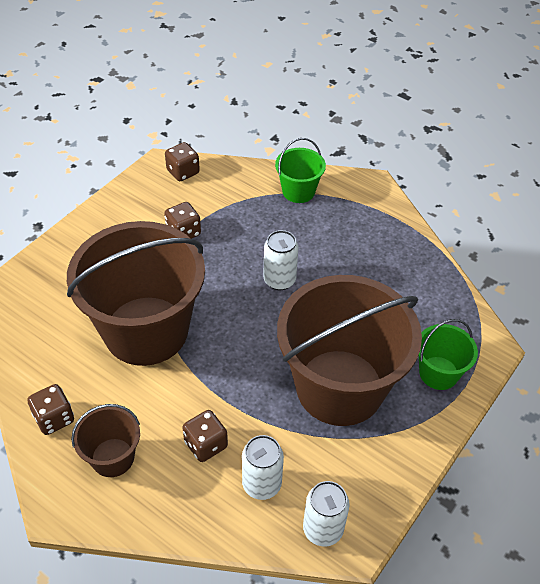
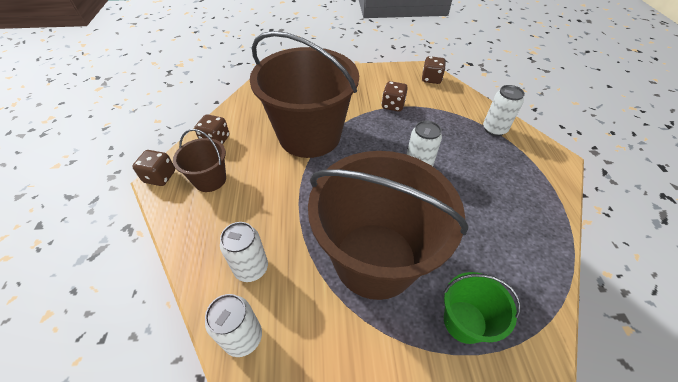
camera: 50 degrees right, 0 degrees up
(206, 444) = (256, 216): brown dice -> brown dice (160, 177)
(298, 191) = (494, 129): green bucket -> white can

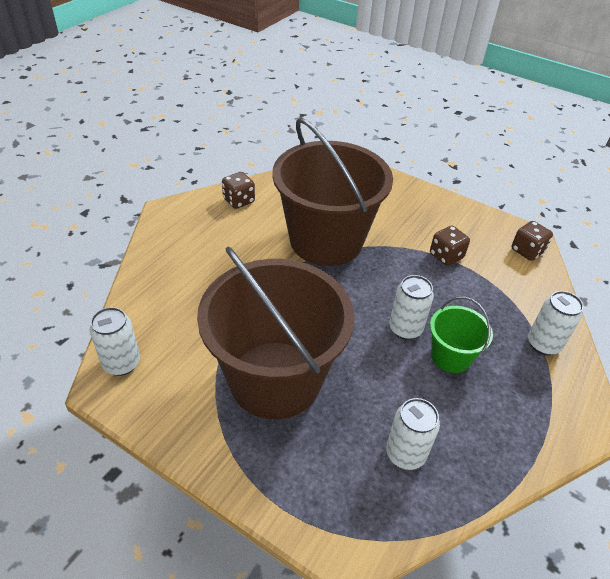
camera: 35 degrees right, 5 degrees down
(160, 177) = (169, 208): brown dice -> none
(210, 180) = (204, 232): brown bucket -> none
(251, 268) = (171, 320): white can -> white can (405, 454)
(464, 321) = (300, 479): green bucket -> green bucket (450, 356)

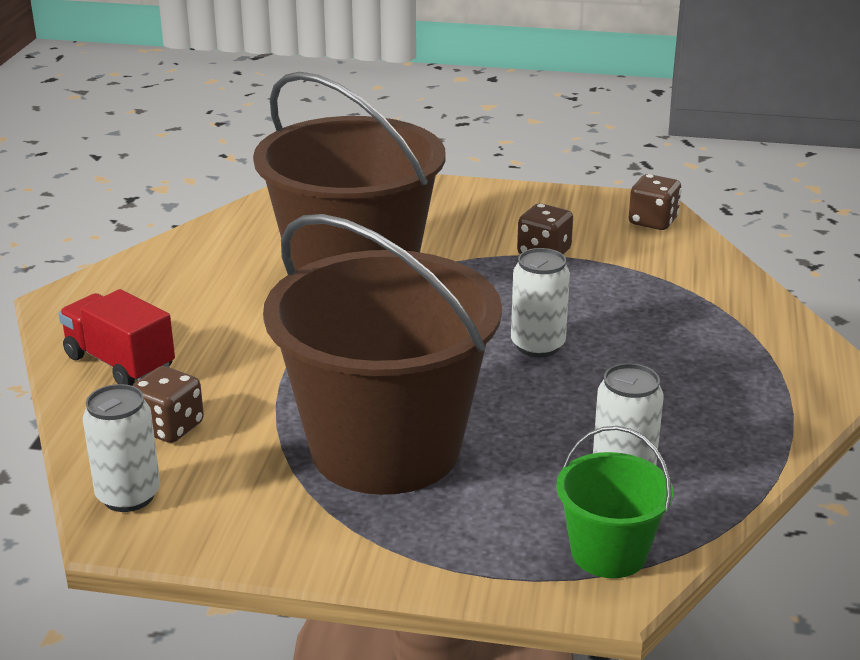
camera: 20 degrees left, 15 degrees down
(170, 264) = (120, 363): none -> red truck
(239, 201) = (178, 262): brown dice -> brown dice (169, 427)
(450, 356) = (619, 358): green bucket -> green bucket (608, 553)
(543, 344) = (733, 314): white can -> none

